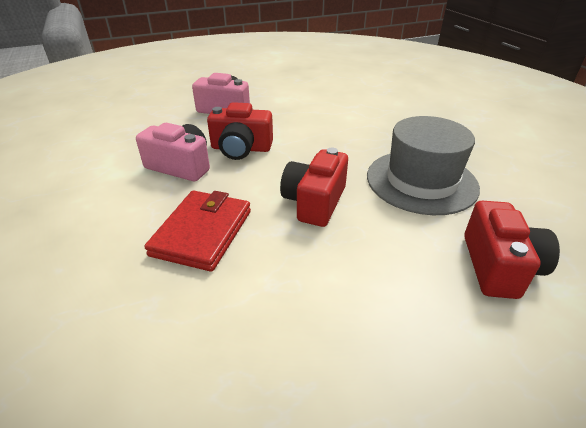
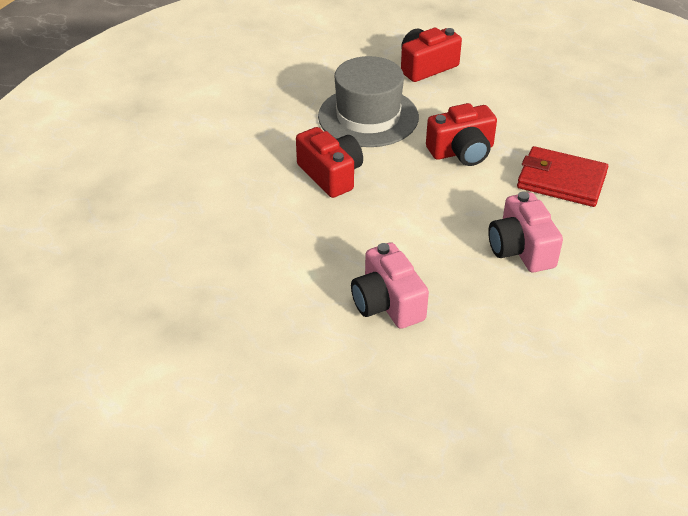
camera: 130 degrees left, 5 degrees up
(202, 232) = (561, 180): red wallet -> red wallet turned 45 degrees clockwise
(241, 148) = (447, 232): red camera -> red camera (331, 175)

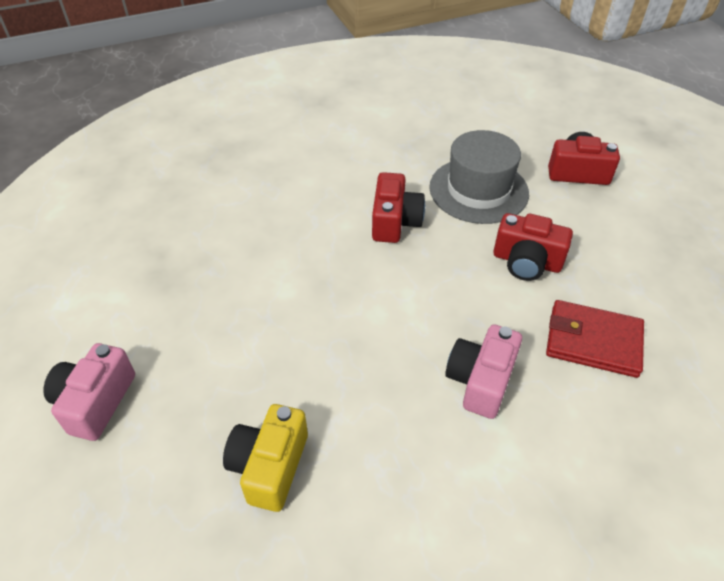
camera: 40 degrees right, 5 degrees up
(387, 303) = (317, 353): pink camera -> pink camera (95, 402)
(447, 396) = (269, 466): none -> yellow camera
(561, 180) = (593, 341): red wallet -> red wallet turned 45 degrees counterclockwise

